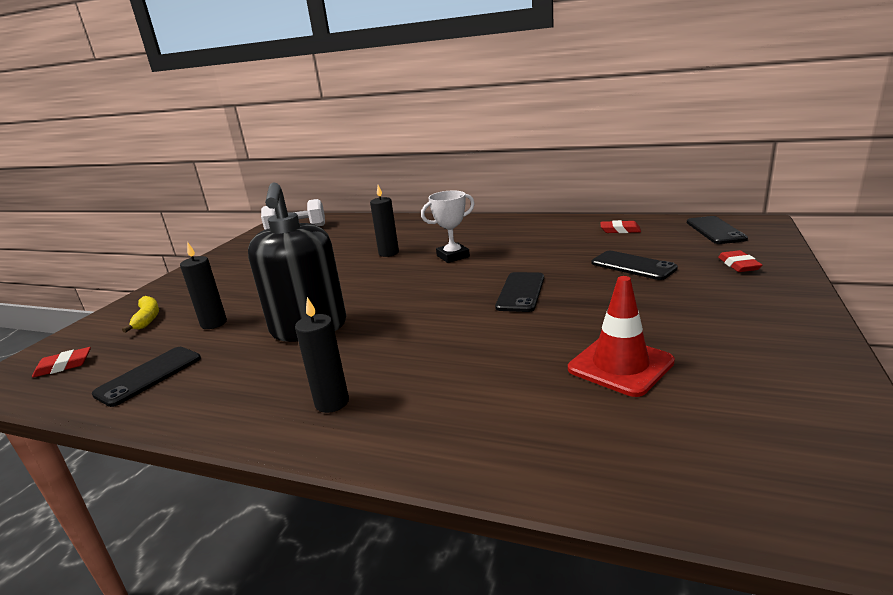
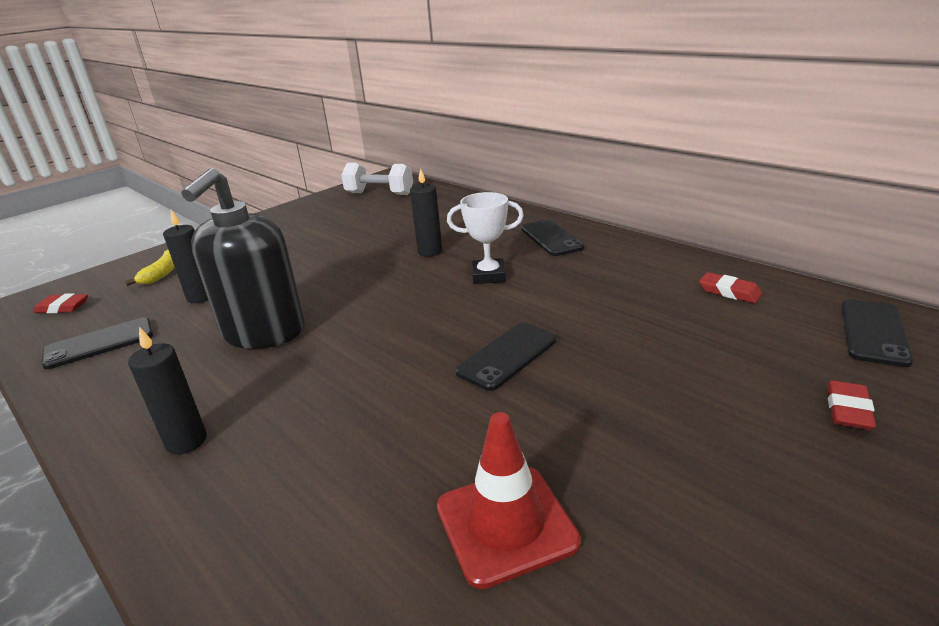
camera: 25 degrees right, 5 degrees up
(633, 266) = (687, 359): black phone -> black phone (551, 238)

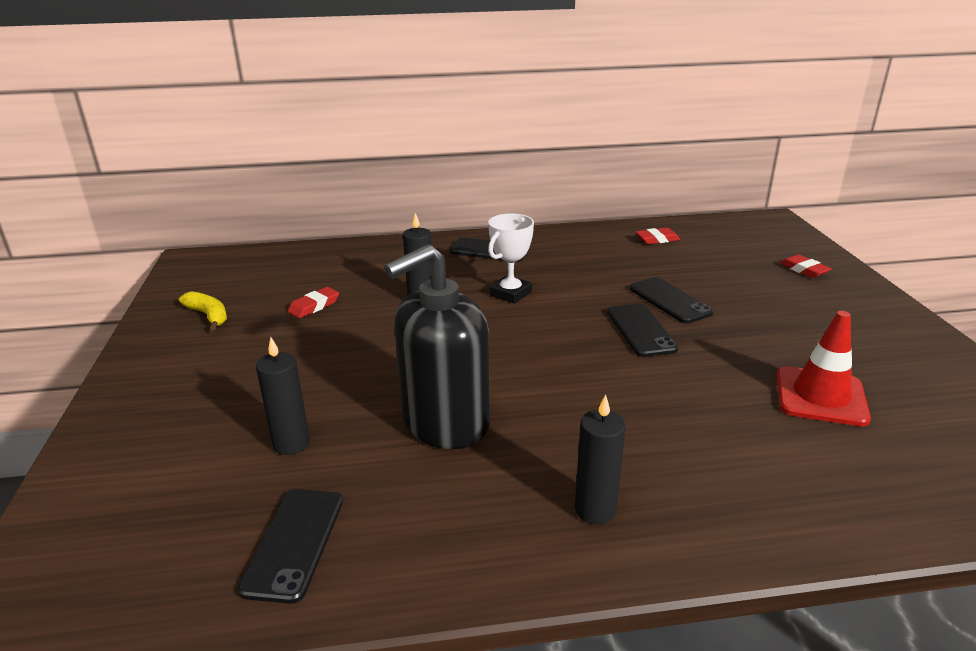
camera: 55 degrees left, 0 degrees up
(62, 307) = (111, 567): red eraser -> red eraser (314, 306)
(163, 273) = (161, 459): yellow banana -> yellow banana (208, 316)
(263, 332) = (445, 422): black soap dispenser -> black soap dispenser turned 90 degrees clockwise
(379, 194) = (229, 276): white dumbbell -> none
(873, 332) = (745, 232): black phone -> black phone (669, 300)

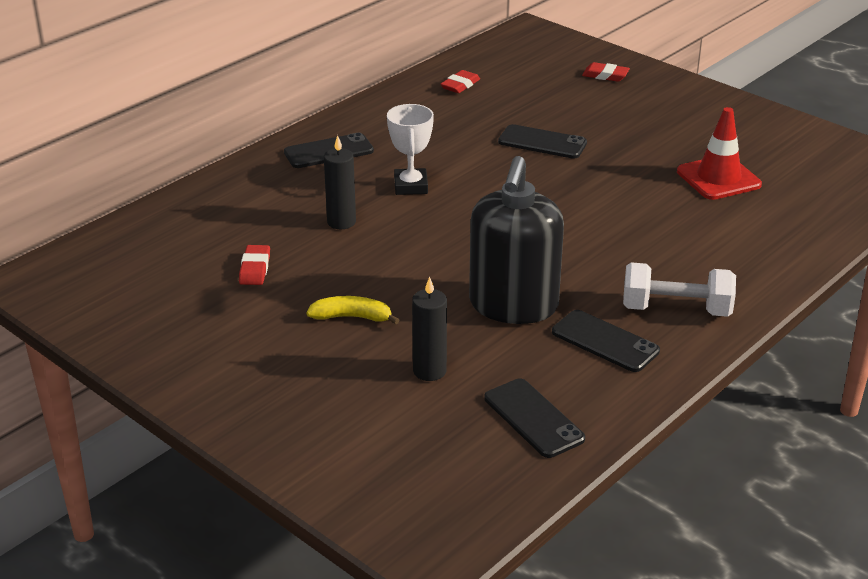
camera: 40 degrees left, 5 degrees up
(208, 316) = (167, 320): yellow banana -> yellow banana (352, 317)
(595, 510) = (676, 309): black candle -> white dumbbell
(641, 330) = (553, 177): black phone -> black phone (605, 341)

